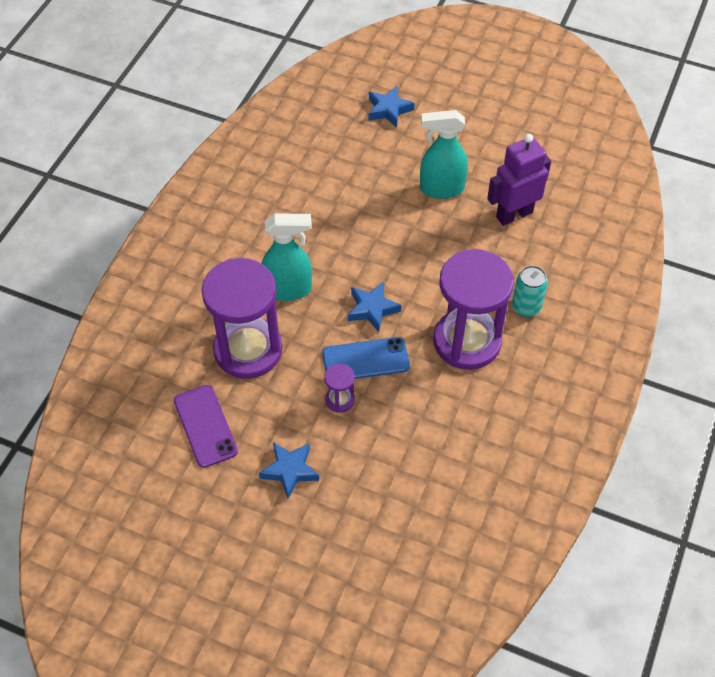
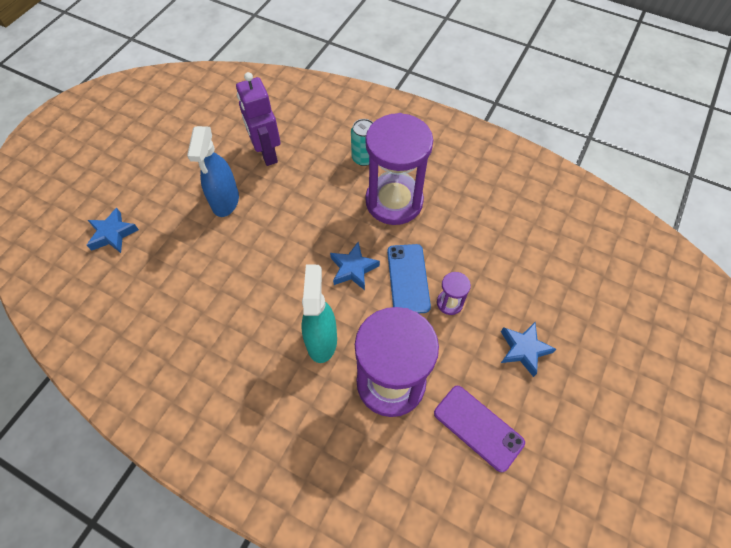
camera: 85 degrees left, 5 degrees up
(205, 426) = (478, 427): purple phone -> purple phone turned 60 degrees clockwise
(441, 189) = (225, 202): turquoise spray bottle -> blue spray bottle

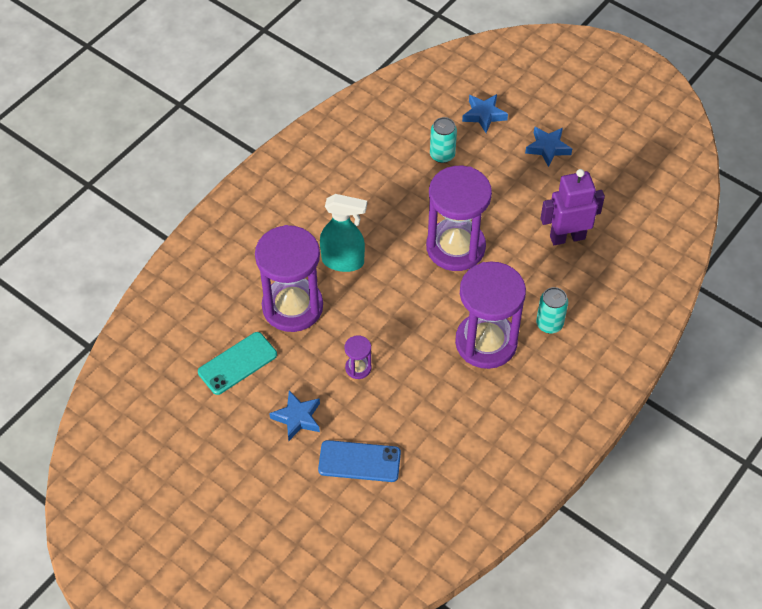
camera: 100 degrees right, 5 degrees down
(168, 265) = (442, 155): none -> turquoise can
(225, 202) = (508, 199): blue spray bottle -> none
(289, 238) = (455, 247): none -> purple hourglass
(353, 269) = (411, 295): blue star -> blue star (547, 148)
(408, 279) = (391, 338): blue phone -> blue phone (359, 461)
(478, 427) = (237, 363): purple phone -> turquoise phone

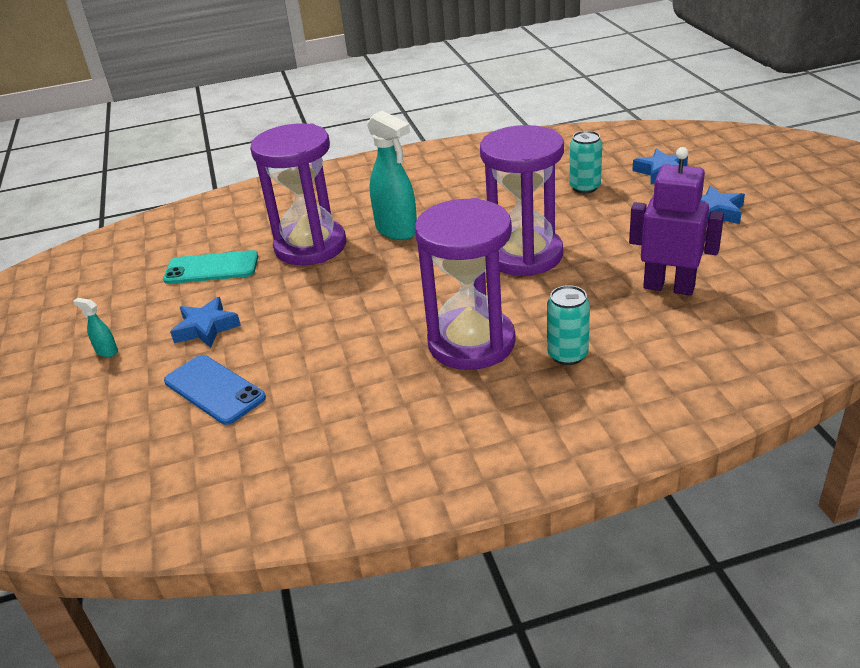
camera: 40 degrees right, 20 degrees down
(247, 473) = (106, 352): none -> turquoise spray bottle
(358, 368) = (312, 312): purple hourglass -> none

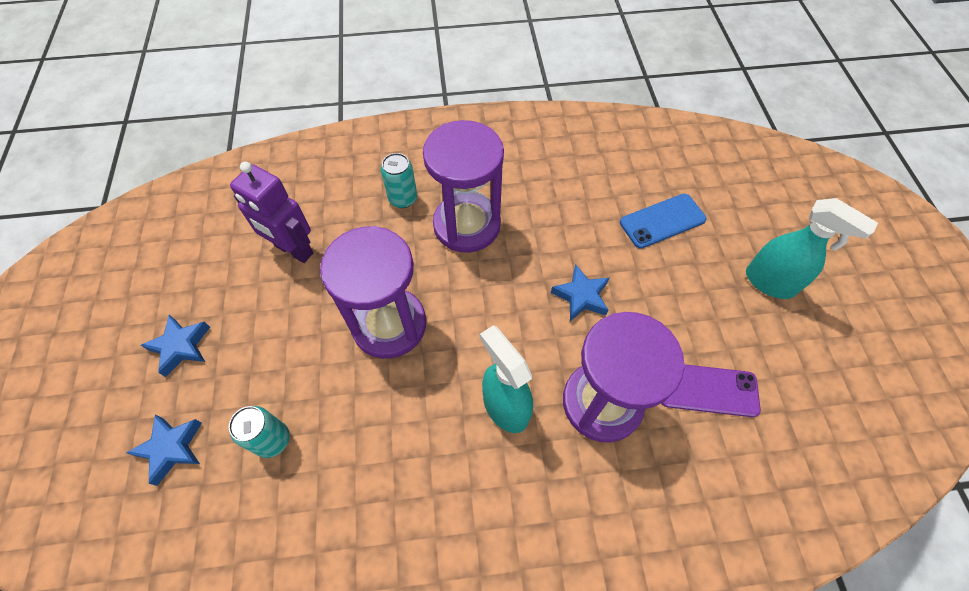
camera: 175 degrees left, 25 degrees up
(106, 352) = (770, 283): turquoise spray bottle -> turquoise spray bottle, size x2.25
(206, 328) = (687, 293): blue star -> blue star (581, 296)
(211, 268) = (707, 389): turquoise phone -> purple phone
(214, 389) = (662, 221): blue phone -> blue phone turned 75 degrees counterclockwise

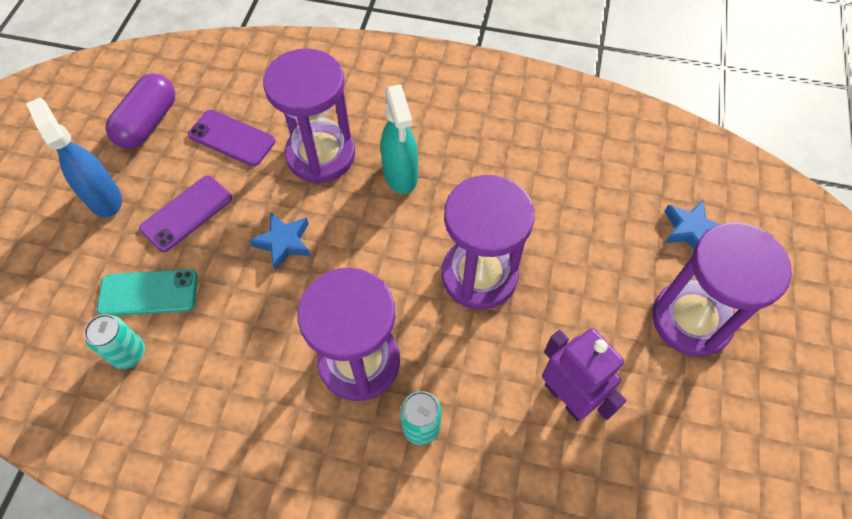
camera: 160 degrees left, 0 degrees up
(181, 346) = (691, 320): blue star -> purple hourglass
(272, 440) = (601, 210): turquoise can -> turquoise can (129, 353)
(662, 221) = (148, 293): blue phone -> turquoise phone
(686, 294) = (187, 213): none -> purple phone
(770, 283) = (104, 198): turquoise spray bottle -> blue spray bottle
(806, 376) = (148, 123): none -> purple capsule

